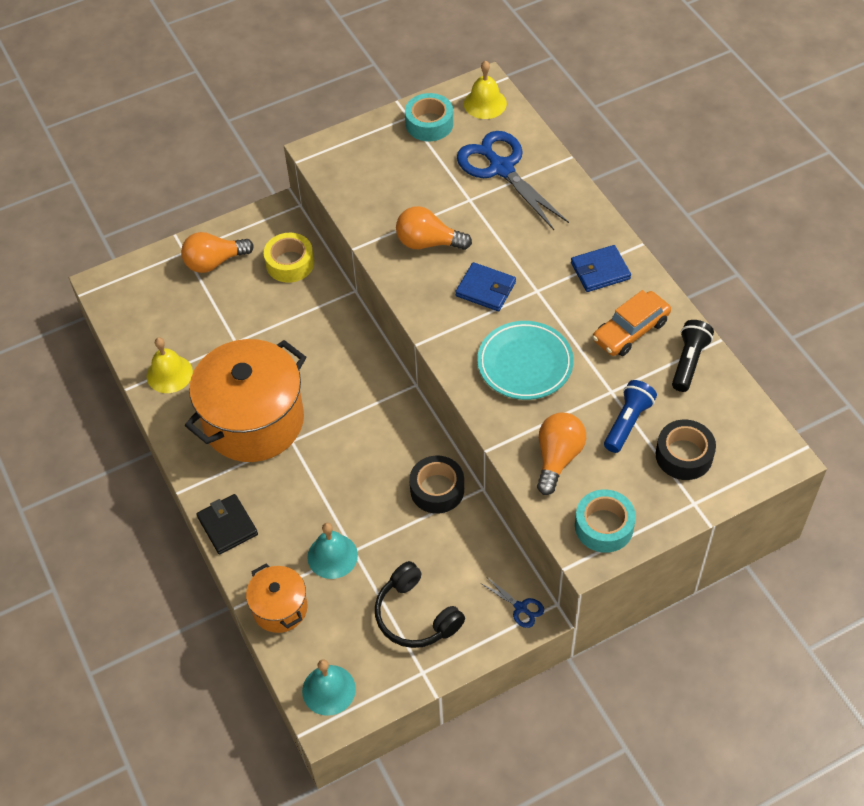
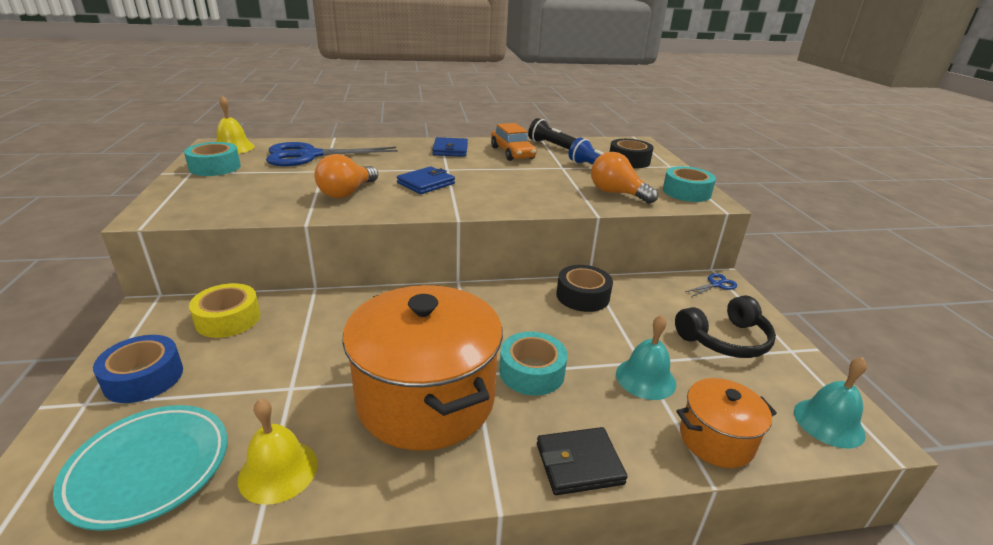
camera: 75 degrees left, 25 degrees down
(214, 262) = (144, 378): orange light bulb -> blue tape
(308, 476) = (531, 372): none -> turquoise tape
(525, 364) = (516, 186): turquoise plate -> turquoise plate (149, 468)

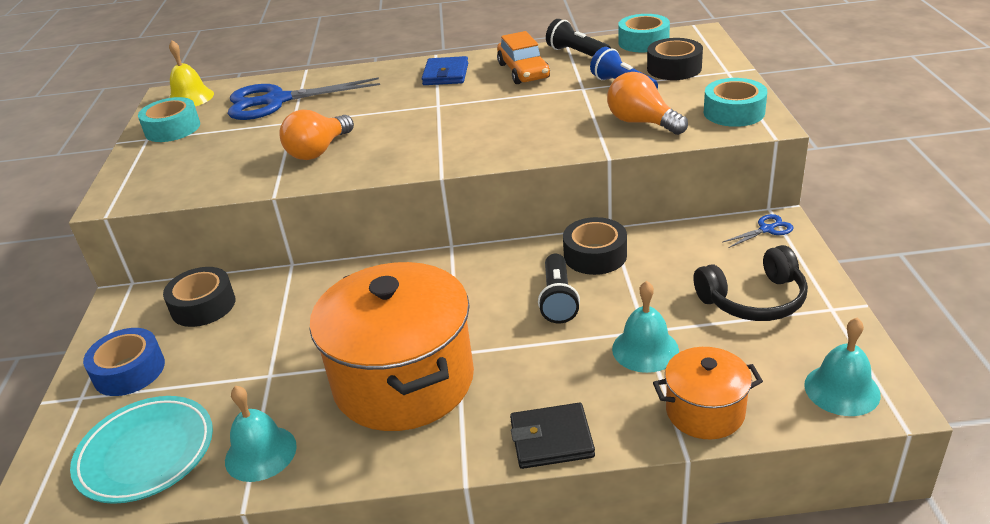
camera: 10 degrees right, 5 degrees up
(228, 319) = (203, 305): yellow tape -> black tape
(278, 471) = (260, 453): yellow bell -> turquoise bell
(426, 183) = (410, 129): blue wallet -> none
(531, 372) = (519, 348): turquoise tape -> turquoise tape (643, 42)
(558, 331) = (558, 299): none -> black flashlight

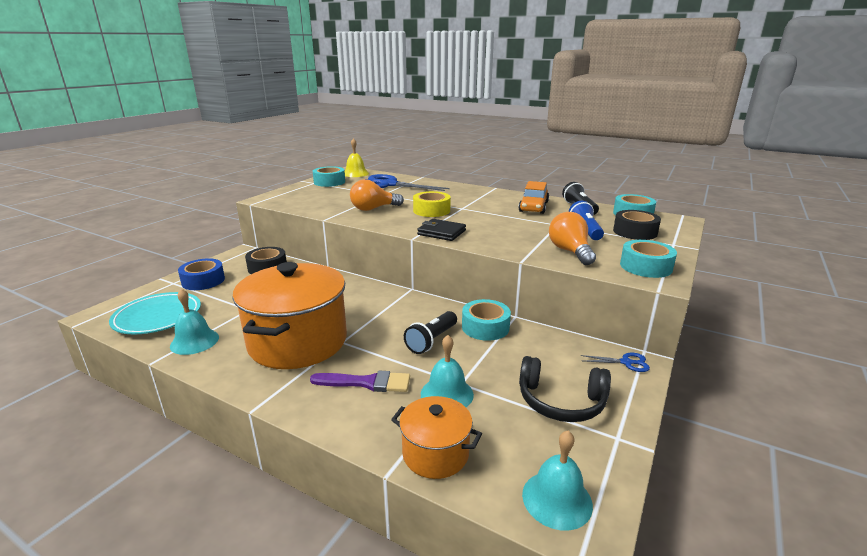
camera: 30 degrees right, 10 degrees down
(404, 124) = (431, 210): none -> yellow tape
(445, 74) = (487, 197): blue wallet -> none
(550, 383) = (366, 383): none -> purple brush
(551, 439) = (325, 414): black wallet -> black wallet (441, 232)
(595, 255) = (485, 327): black tape -> turquoise tape

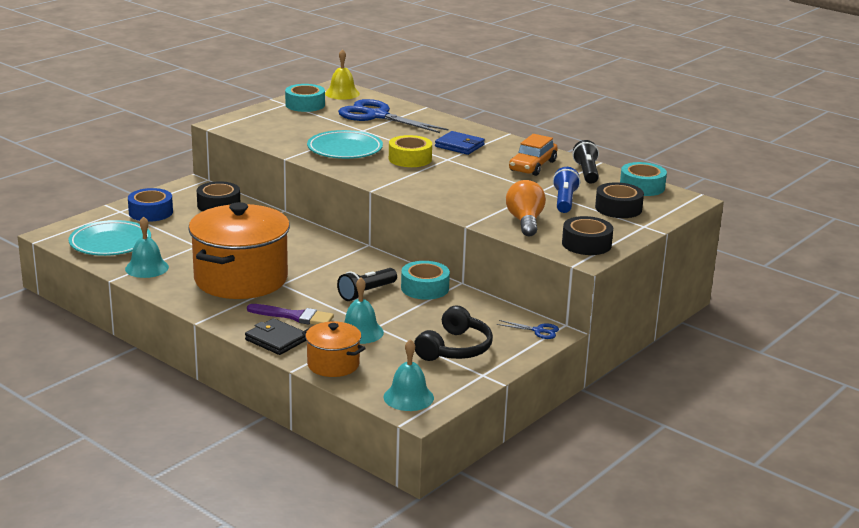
camera: 10 degrees right, 0 degrees up
(373, 209) = (345, 150): orange light bulb -> turquoise plate
(441, 232) = (405, 187): black wallet -> black wallet (276, 340)
(465, 198) = (459, 146): none -> blue wallet
(561, 401) = (455, 348): black headphones -> black headphones turned 90 degrees counterclockwise
(645, 266) = (586, 244): turquoise tape -> black tape

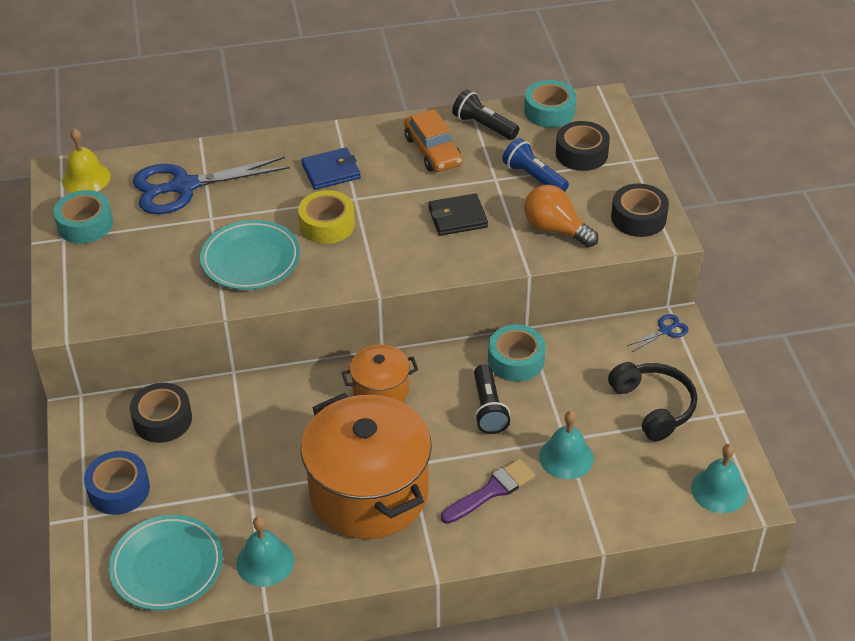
camera: 50 degrees left, 20 degrees up
(276, 340) = (530, 531): black wallet -> black wallet (457, 217)
(333, 364) = (615, 513): orange pot -> orange pot (380, 391)

